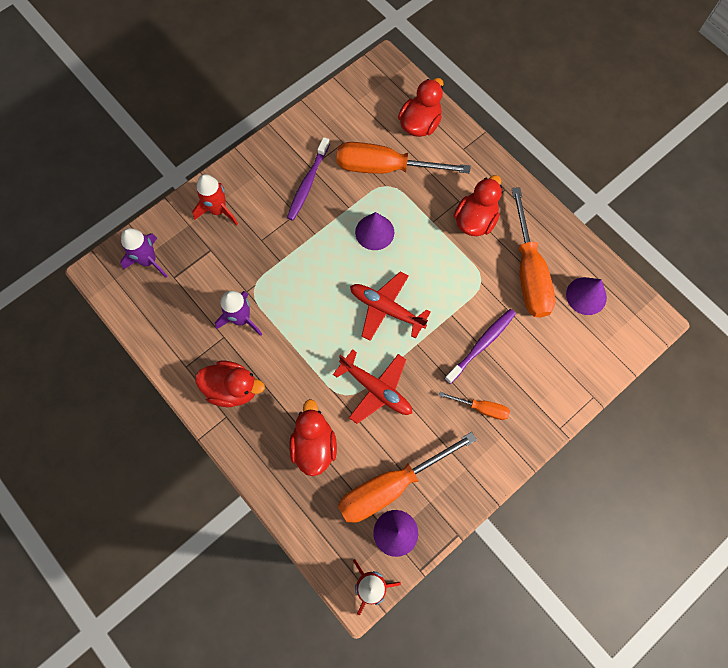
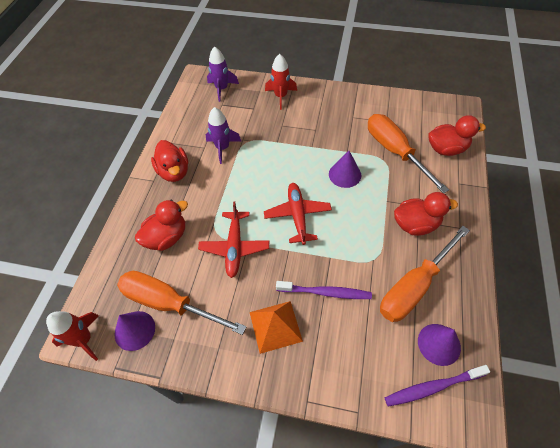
camera: 55 degrees right, 15 degrees down
(308, 183) = (341, 122): purple toothbrush -> purple toothbrush (433, 387)
(481, 408) = (275, 326): orange screwdriver -> orange pyramid

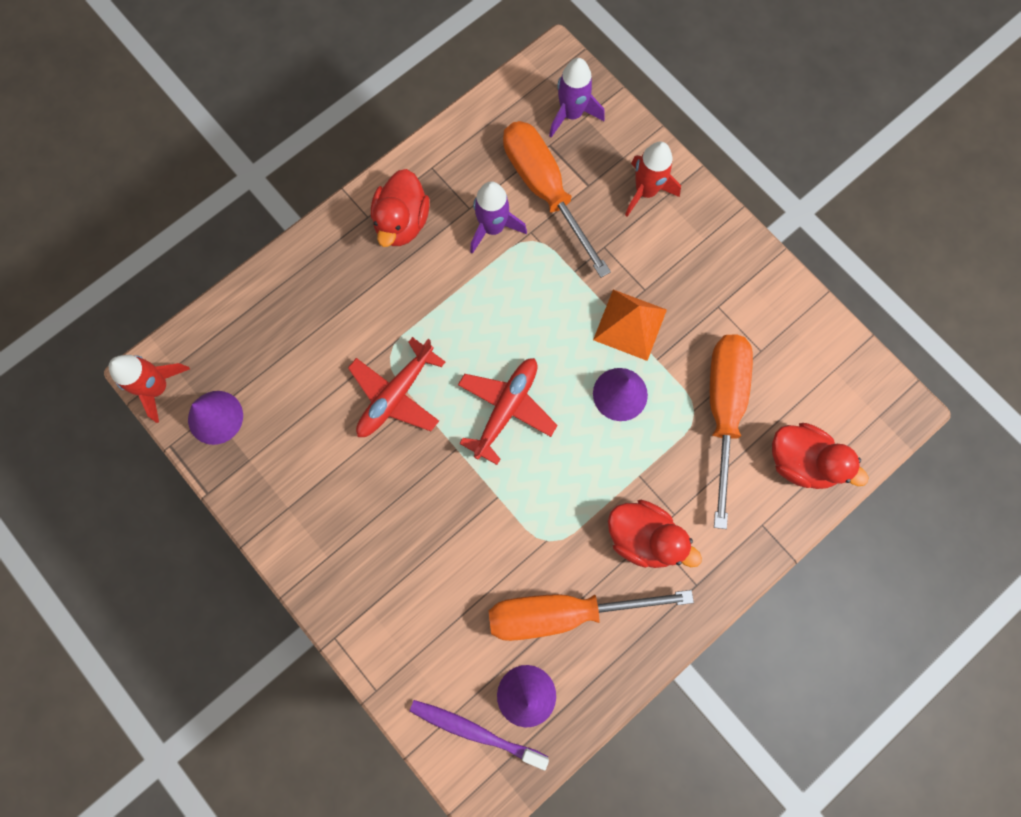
camera: 35 degrees right, 20 degrees up
(167, 237) = (327, 319): red duck -> none
(169, 303) = (271, 412): orange screwdriver -> orange screwdriver (544, 190)
(275, 326) = (365, 532): orange pyramid -> orange pyramid (630, 324)
(325, 292) = (453, 536): purple toothbrush -> none

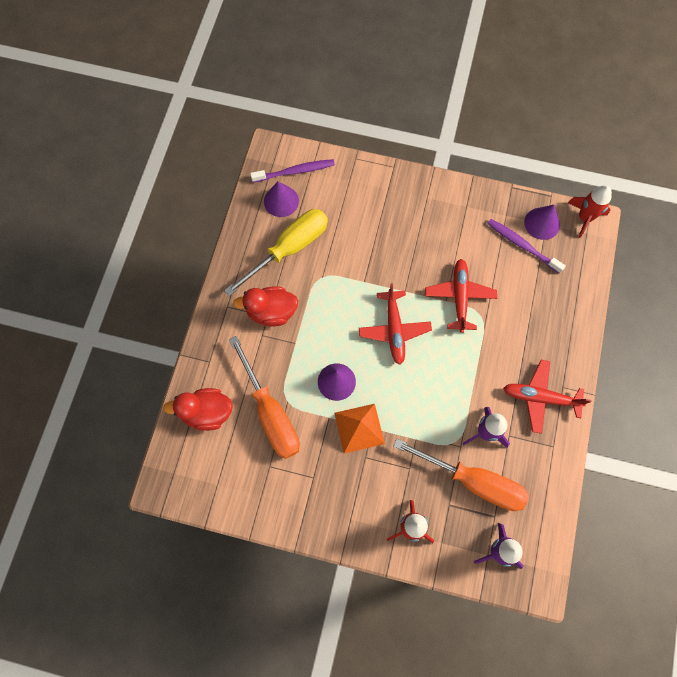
camera: 145 degrees right, 5 degrees down
(265, 406) = (522, 245): none -> purple toothbrush
(402, 222) = (540, 398): red duck -> red plane
(563, 612) = (289, 249): orange screwdriver -> yellow screwdriver

